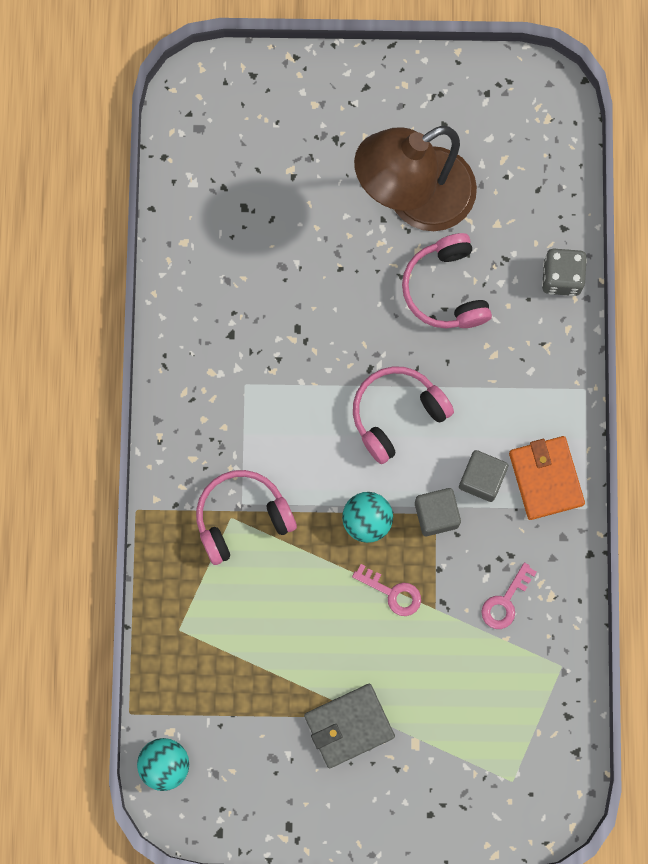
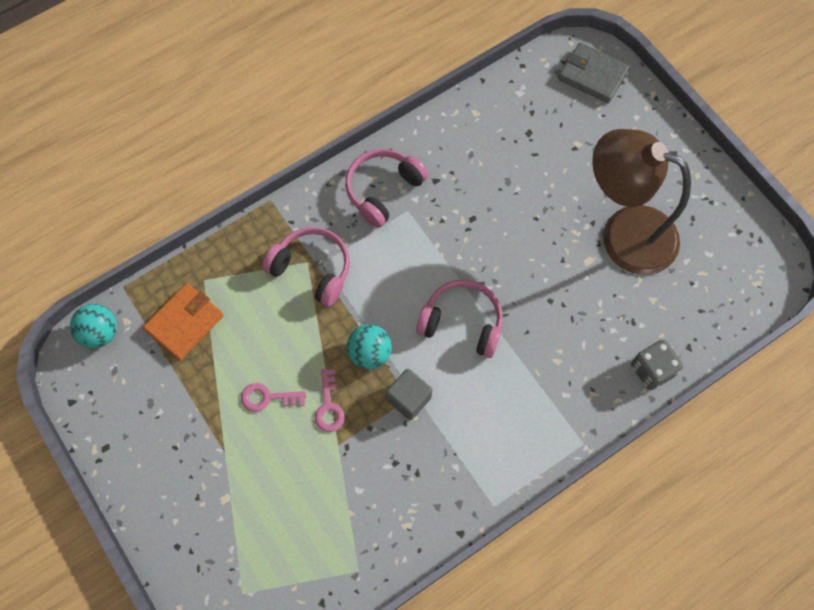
camera: 55 degrees right, 10 degrees down
(349, 726) = (208, 441): grey wallet -> grey wallet (592, 75)
(445, 289) = (577, 296): pink headphones -> pink headphones (383, 190)
(481, 479) = (459, 413): grey cube -> none
(505, 601) = (379, 493): pink key -> pink key (267, 398)
(545, 478) = (494, 460): orange wallet -> orange wallet (184, 323)

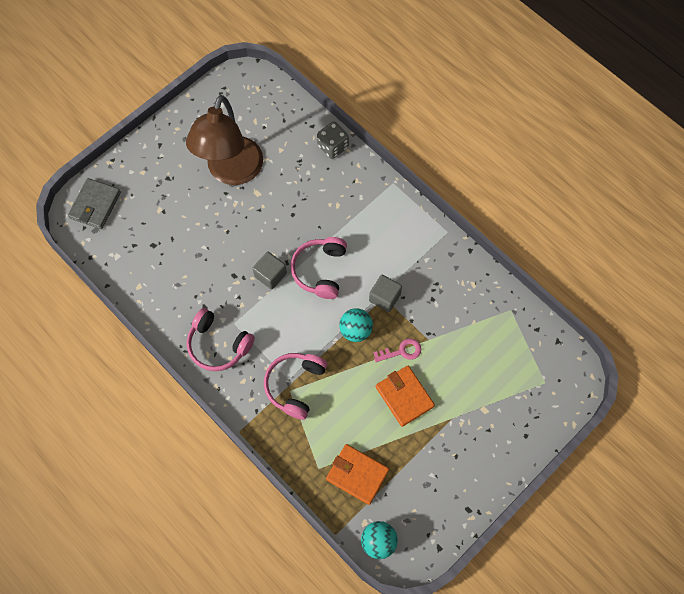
camera: 100 degrees left, 0 degrees up
(267, 398) = (404, 396): pink key -> orange wallet
(466, 261) = (270, 275): none -> grey cube

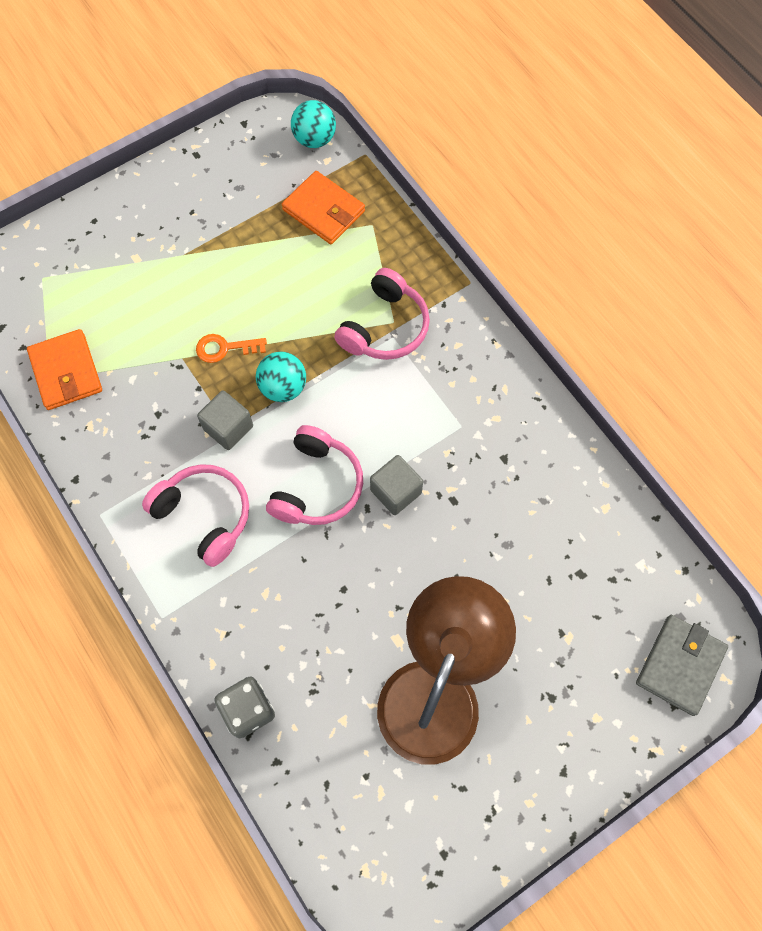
camera: 170 degrees left, 0 degrees up
(218, 345) = (488, 399): pink headphones -> pink headphones (205, 515)
(401, 351) = (225, 348): pink key -> orange key
(404, 396) = (238, 290): orange wallet -> orange wallet (66, 372)

